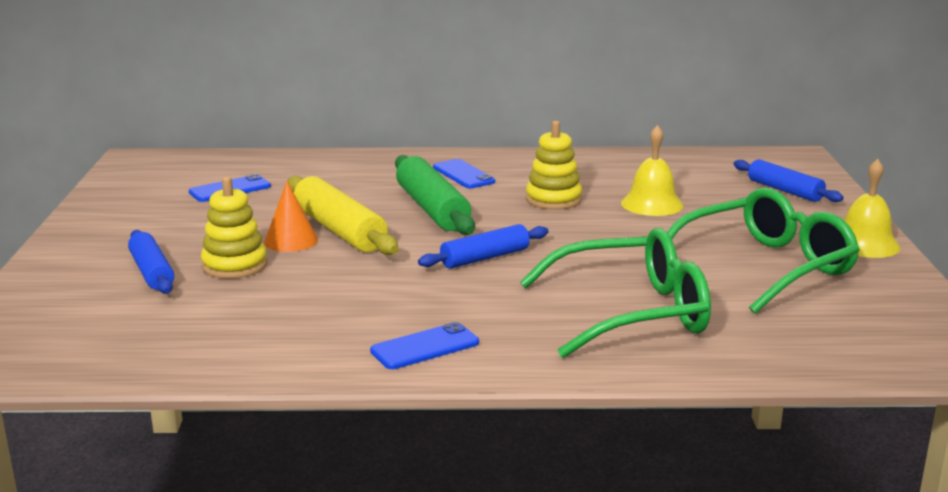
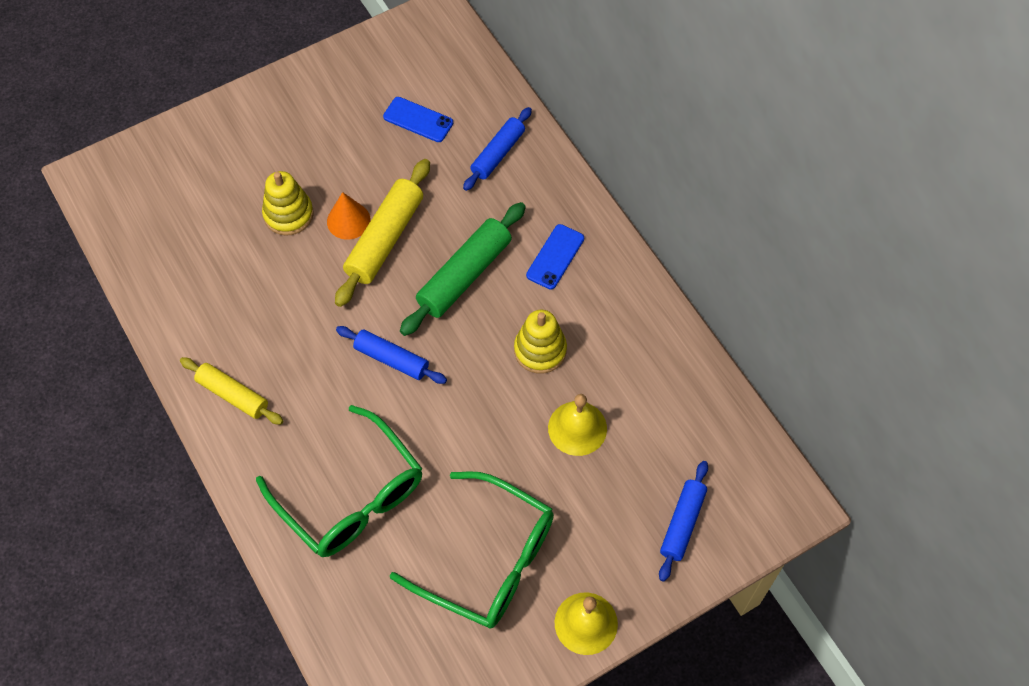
camera: 60 degrees right, 40 degrees up
(152, 272) = (251, 175): blue rolling pin -> blue rolling pin (497, 154)
(425, 347) = (233, 395): blue phone -> yellow rolling pin

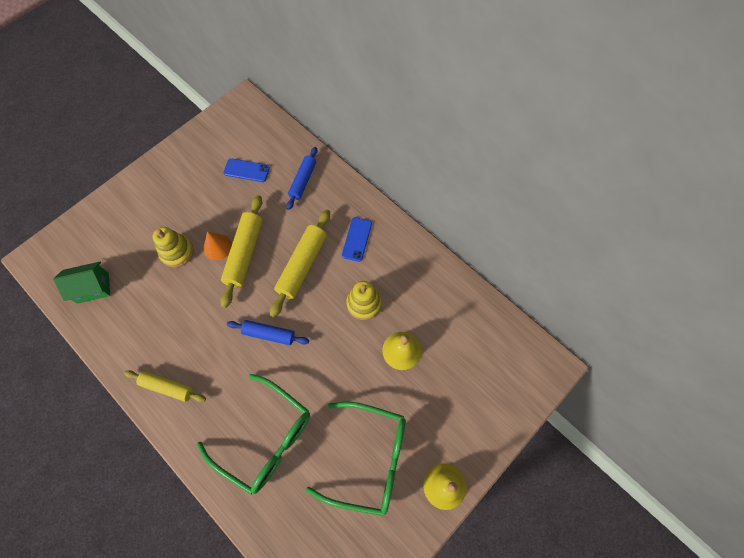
camera: 15 degrees left, 5 degrees up
(160, 236) = (93, 288): none -> green house
(464, 275) = (302, 265): green rolling pin -> yellow rolling pin
(682, 523) = (486, 398): blue rolling pin -> none

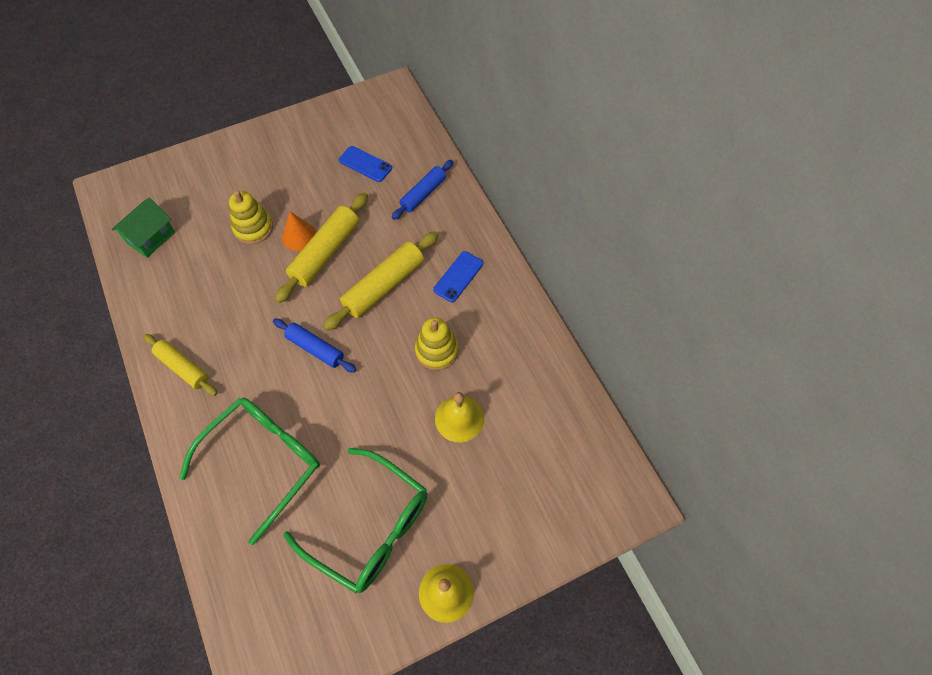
camera: 20 degrees right, 5 degrees down
(93, 288) = (151, 237): green house -> green house turned 60 degrees counterclockwise
(265, 438) = (263, 461): green glasses -> green glasses turned 105 degrees counterclockwise

